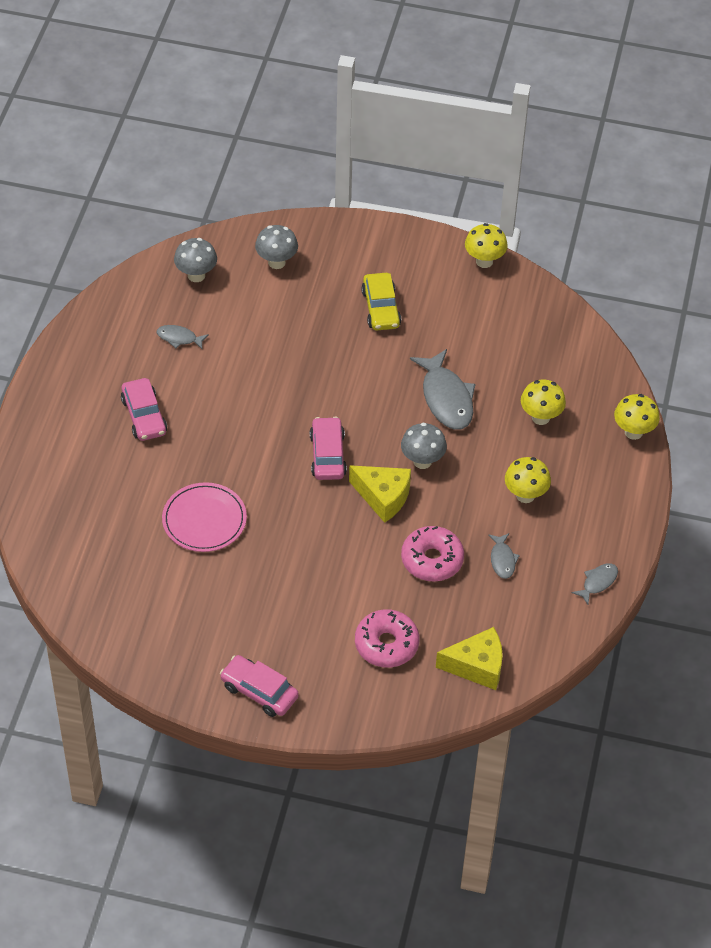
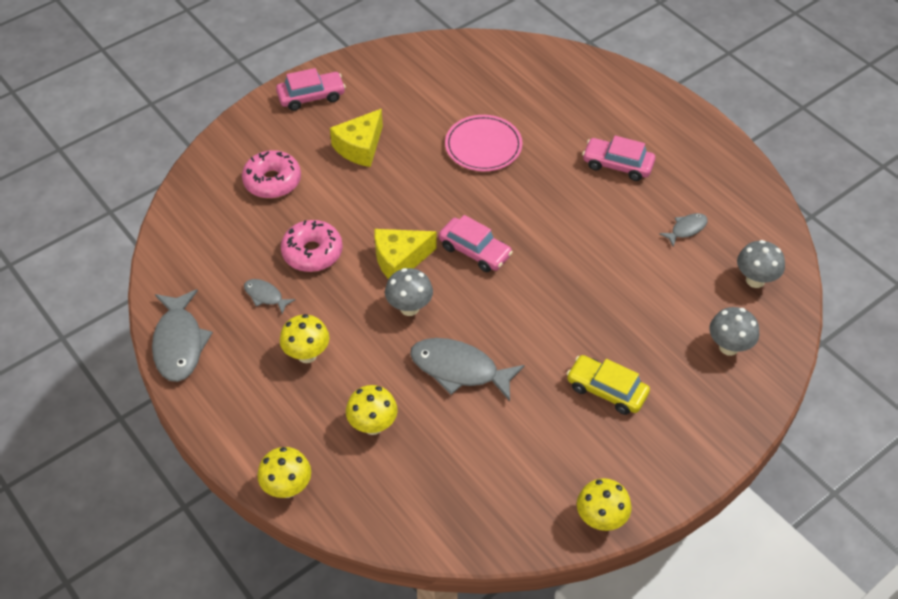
camera: 130 degrees right, 0 degrees up
(477, 666) = (198, 219): yellow cheese -> yellow cheese (360, 147)
(598, 582) = (179, 343): grey fish -> grey fish, size x1.96

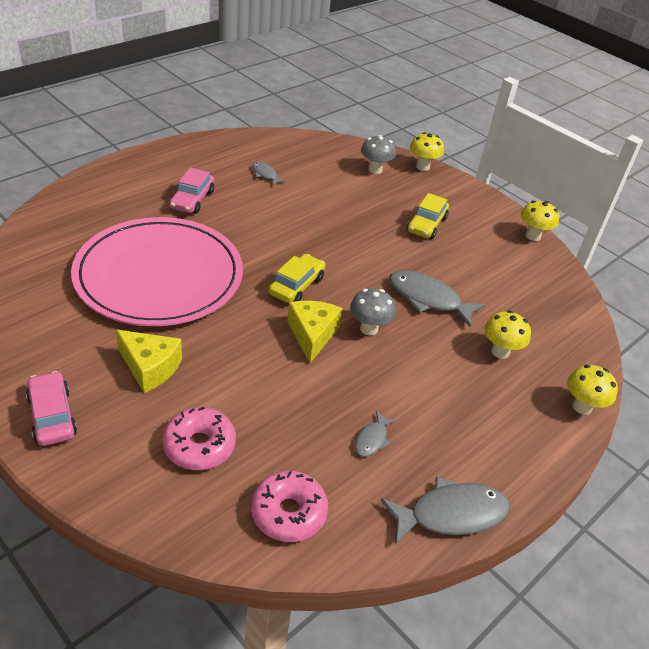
camera: 100 degrees left, 10 degrees down
(307, 355) = (438, 400): yellow mushroom -> yellow mushroom (422, 167)
(312, 252) = (308, 402): pink donut -> pink donut (288, 513)
(400, 260) = (312, 335): yellow cheese -> yellow cheese turned 150 degrees counterclockwise
(459, 369) = (428, 299): grey fish -> grey fish turned 105 degrees clockwise
(475, 251) = (296, 286): pink car -> yellow car
(483, 146) = (159, 276): pink plate -> pink plate, size x2.11
(755, 280) = (313, 152): grey mushroom -> none

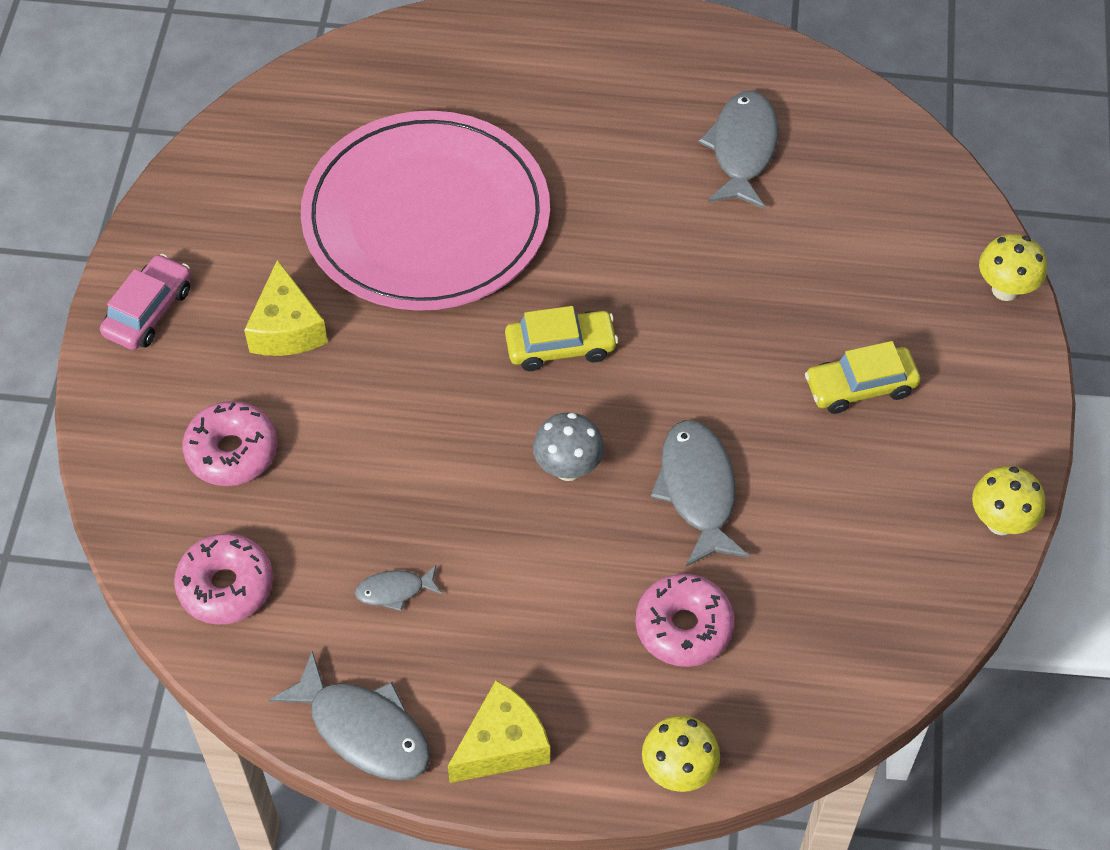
camera: 55 degrees right, 15 degrees up
(192, 200) = (594, 129): pink car -> none
(265, 174) = (742, 149): grey fish -> grey fish, size x1.96
(312, 335) = (493, 424): yellow cheese -> yellow cheese (502, 745)
(375, 170) = (918, 245): grey mushroom -> none
(500, 352) = (684, 627): yellow mushroom -> pink donut

